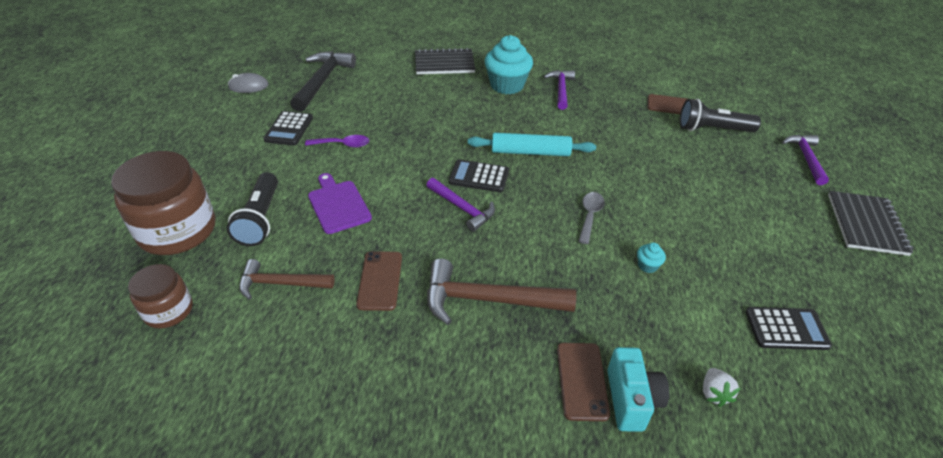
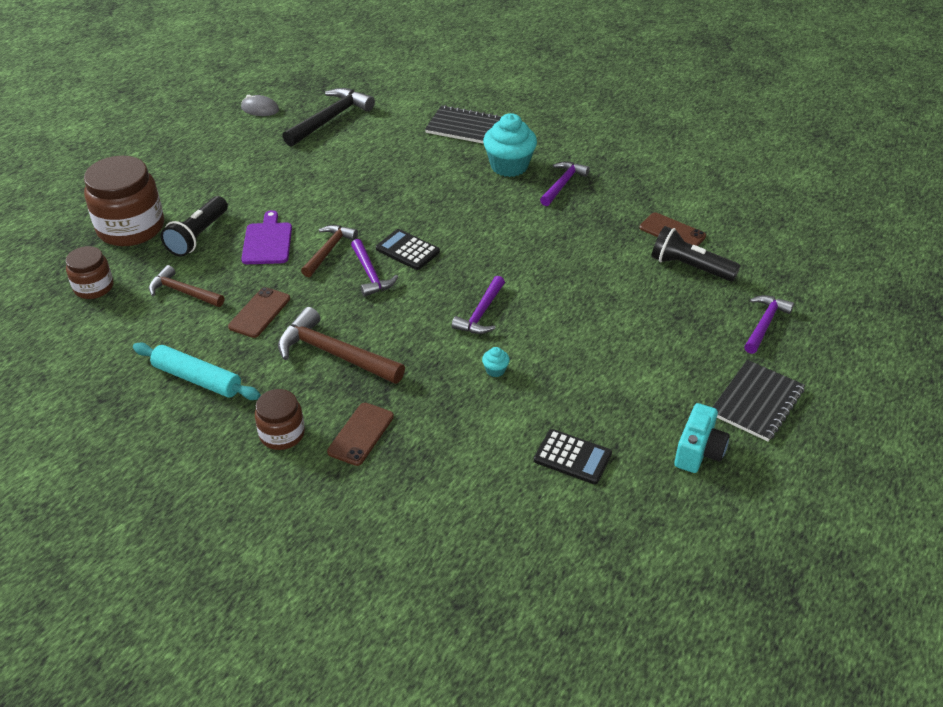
camera: 25 degrees right, 0 degrees up
(289, 129) = (270, 161): black calculator -> none
(343, 145) = (307, 188): purple spoon -> none
(405, 197) = (329, 250): none -> brown hammer
(501, 414) = (282, 434): none -> brown jar
(530, 152) = (475, 240): turquoise rolling pin -> turquoise rolling pin (197, 379)
(590, 216) = (481, 313): grey spoon -> purple hammer
(631, 400) = (388, 459): turquoise camera -> turquoise camera (698, 452)
(714, 393) = (459, 478): white strawberry -> none

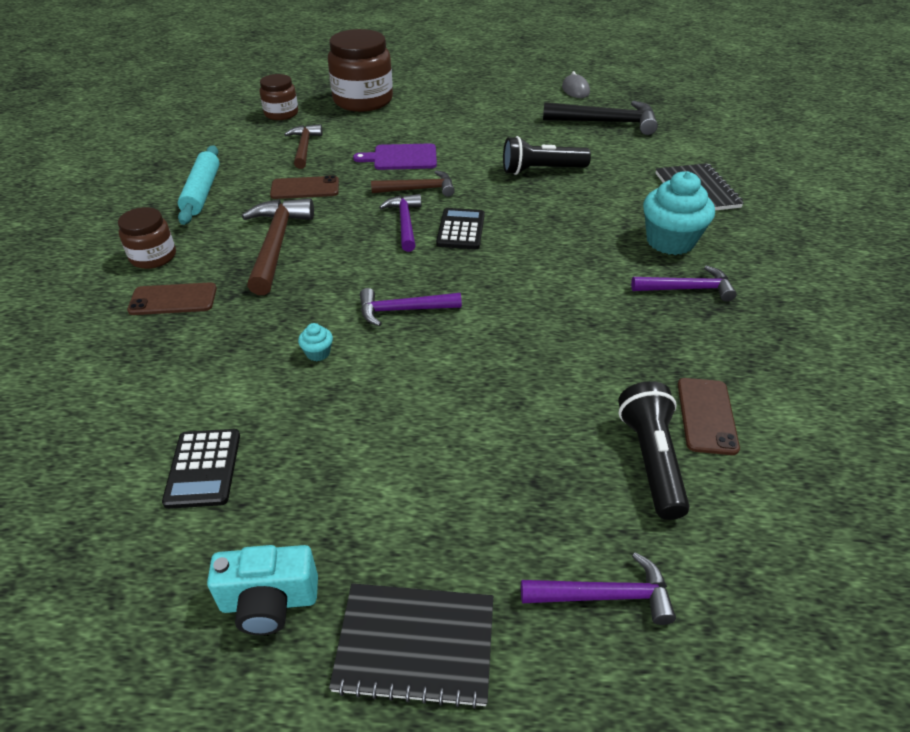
camera: 60 degrees right, 0 degrees up
(198, 236) = (378, 128): black flashlight -> black flashlight (541, 170)
(267, 241) = (401, 157): purple cutting board -> purple cutting board turned 150 degrees counterclockwise
(370, 274) = (405, 223): purple hammer -> purple hammer turned 135 degrees clockwise

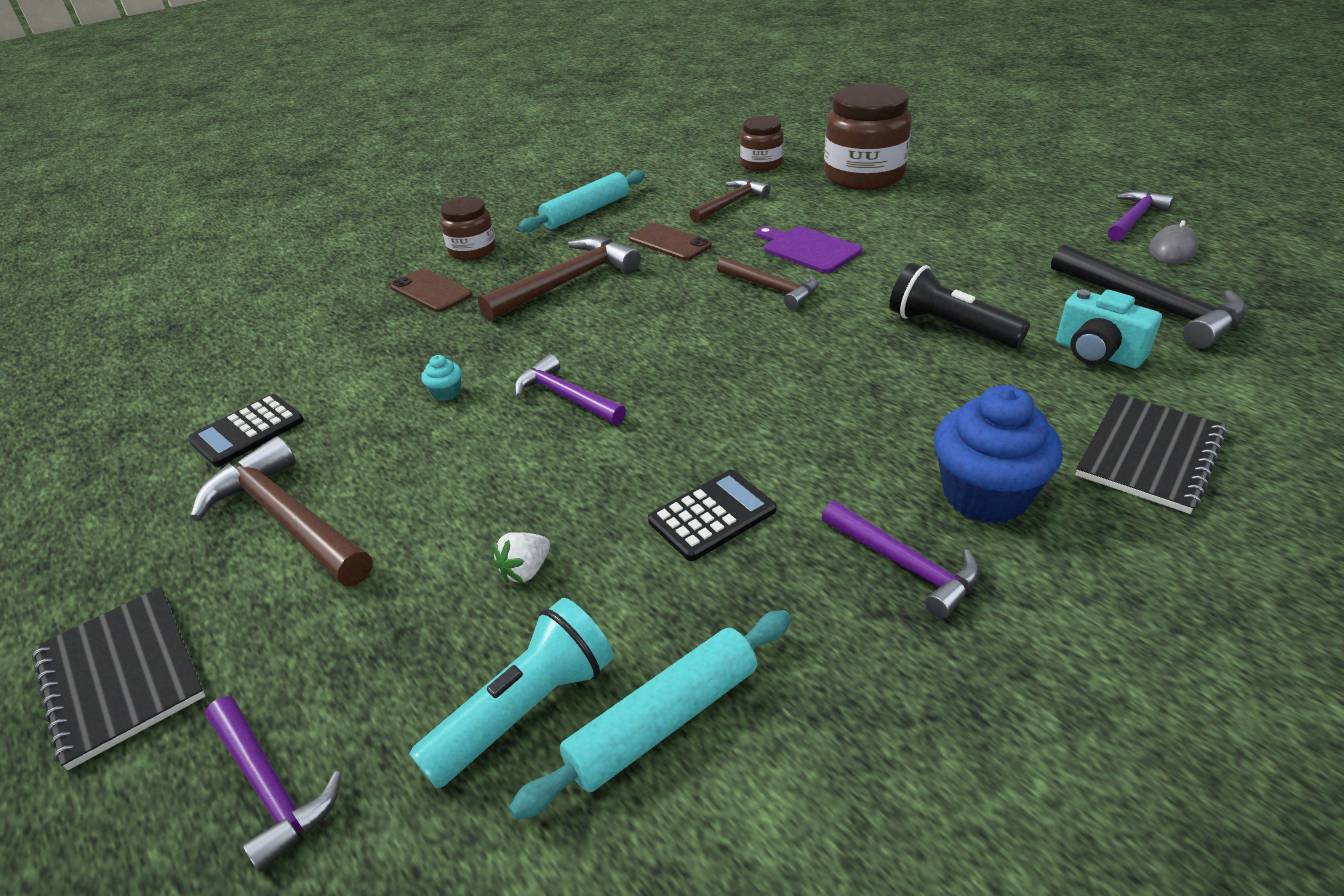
camera: 50 degrees right, 5 degrees down
(269, 602) = (123, 558): turquoise camera -> turquoise camera (1097, 353)
(351, 489) = (287, 519): none -> brown hammer
(405, 223) = (704, 315): purple hammer -> purple hammer (1134, 218)
(460, 229) = (746, 349): black calculator -> black calculator (712, 515)
(543, 406) = (526, 570): none -> white strawberry
(651, 459) = (526, 709): black flashlight -> turquoise flashlight
(670, 241) = (985, 495): turquoise cupcake -> blue cupcake
(707, 416) = (664, 721): brown phone -> turquoise rolling pin

